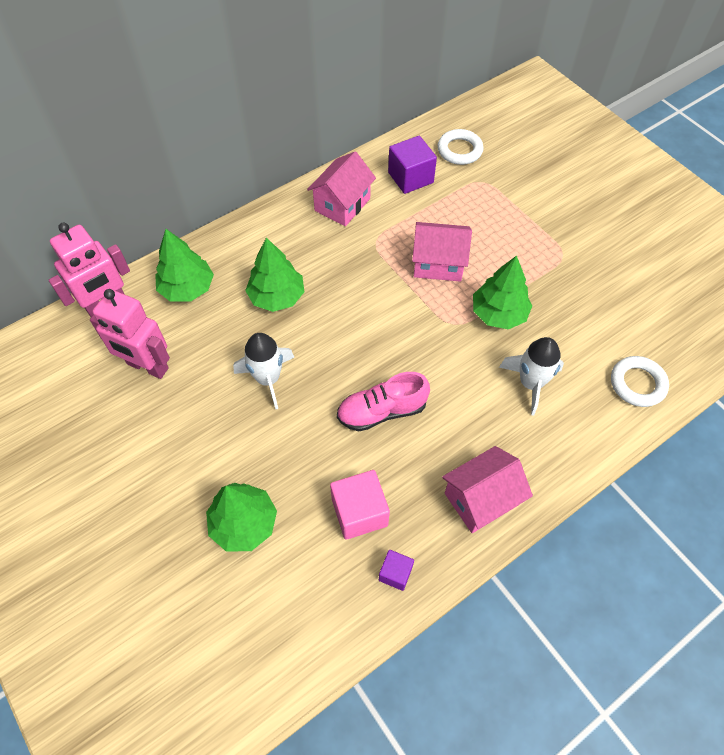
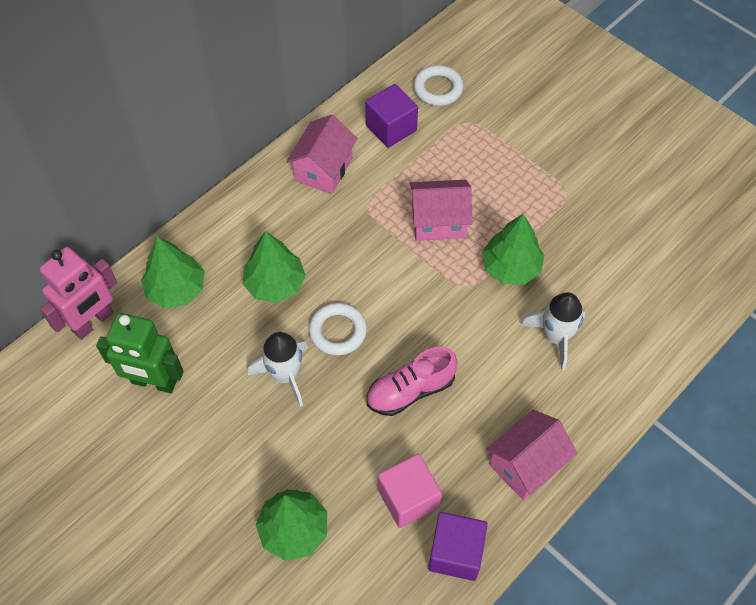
camera: 10 degrees left, 0 degrees up
(147, 366) = (154, 382): pink robot -> green robot
(395, 573) = (455, 553): purple cube -> purple cube, size x1.77
(637, 384) = (661, 320): white ring -> white ring (337, 331)

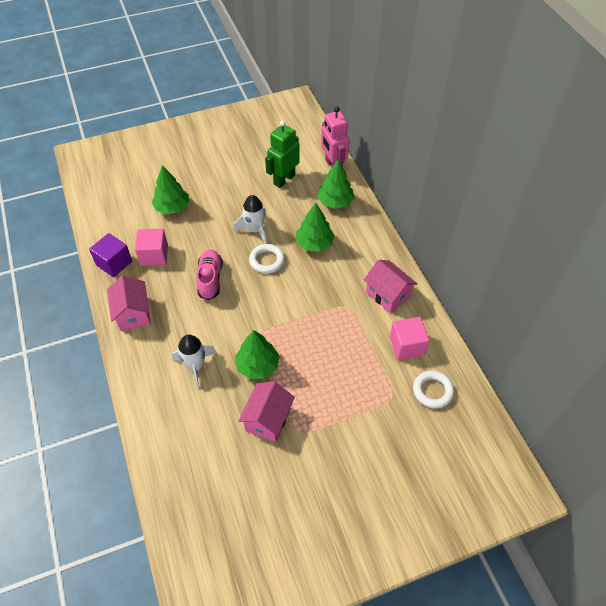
camera: 115 degrees right, 5 degrees down
(391, 128) = (407, 345): purple cube -> pink cube
(438, 221) = (314, 340): pink house -> pink house (268, 419)

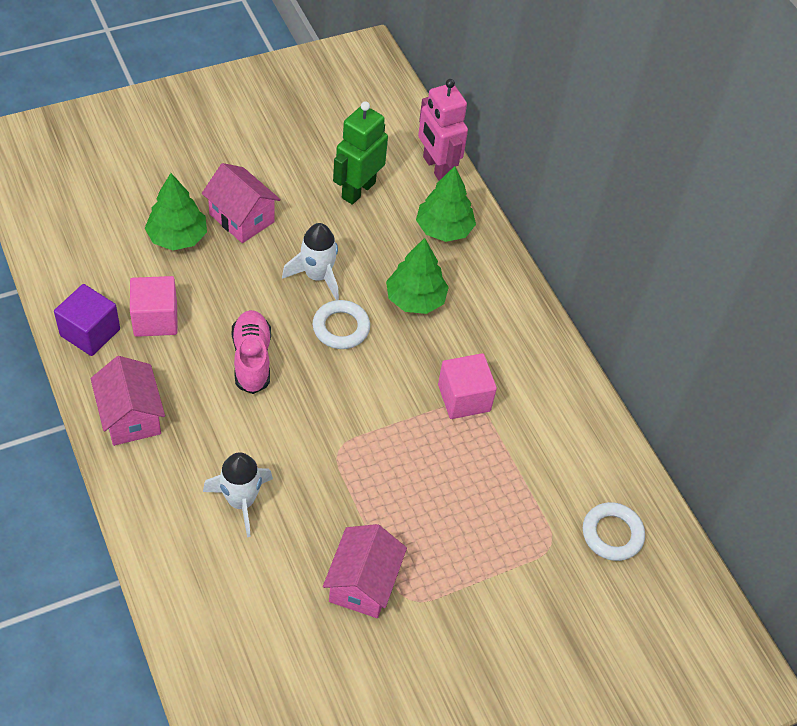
camera: 10 degrees left, 0 degrees up
(257, 365) = (340, 498): green tree -> none
(387, 295) = (536, 383): pink house -> pink house (241, 218)
(407, 345) = (569, 464): pink cube -> pink cube (464, 398)

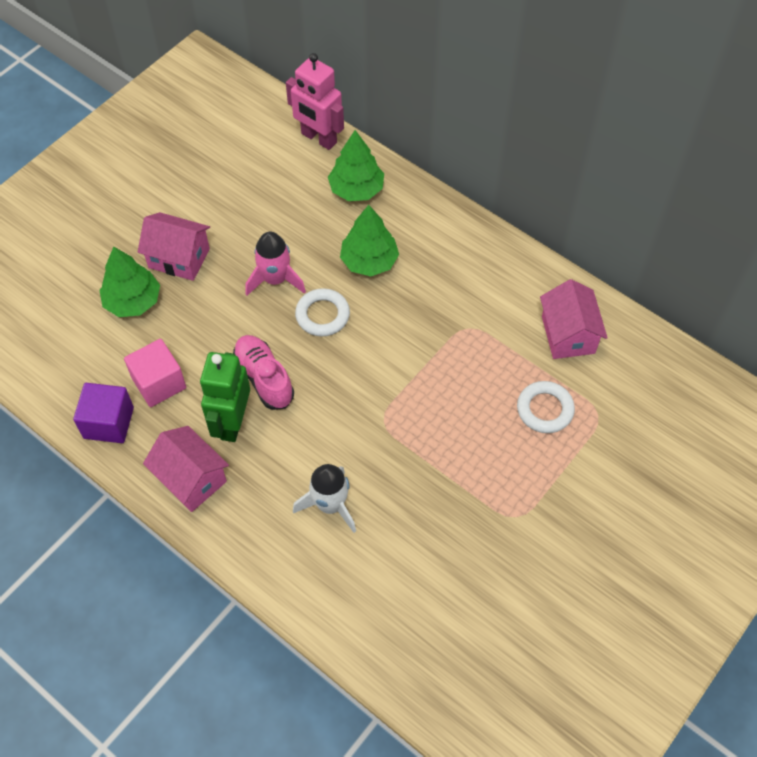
camera: 20 degrees left, 5 degrees up
(317, 276) = (275, 279): white rocket -> pink rocket
(358, 190) = (264, 188): green robot -> green robot (232, 422)
(363, 583) = (471, 522): pink house -> pink house (568, 334)
(464, 398) = (458, 327): pink cube -> none
(612, 534) = (639, 382): white ring -> white ring (545, 409)

